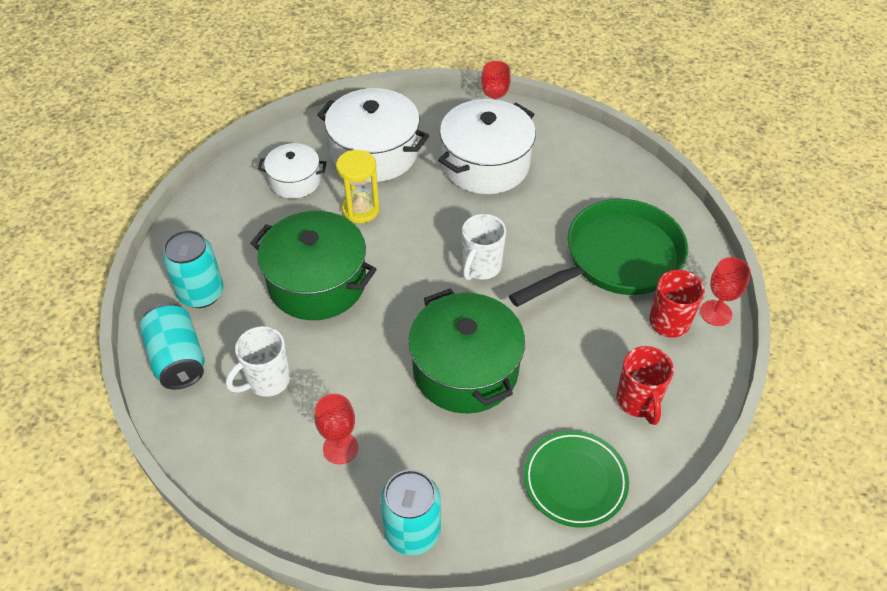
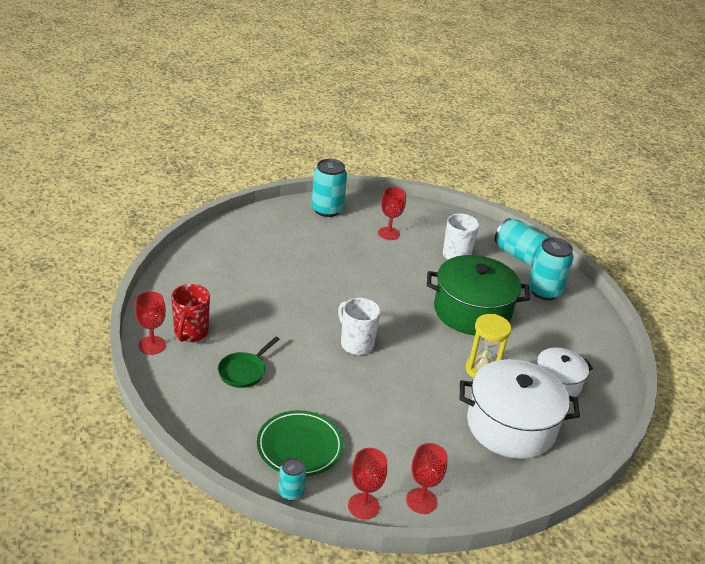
camera: 155 degrees right, 15 degrees down
(465, 369) = (334, 280): green pot -> none
(481, 267) = (356, 344): white mug -> white mug turned 45 degrees counterclockwise
(485, 164) = (399, 437): white pot -> none
(542, 121) = (363, 506): none -> red goblet
(575, 481) = (242, 240): green plate -> green plate (299, 447)
(599, 142) = (291, 492): none -> turquoise can
(616, 259) = (244, 371): green pan -> green pan, size x0.43
(638, 401) = (208, 281): red mug -> none

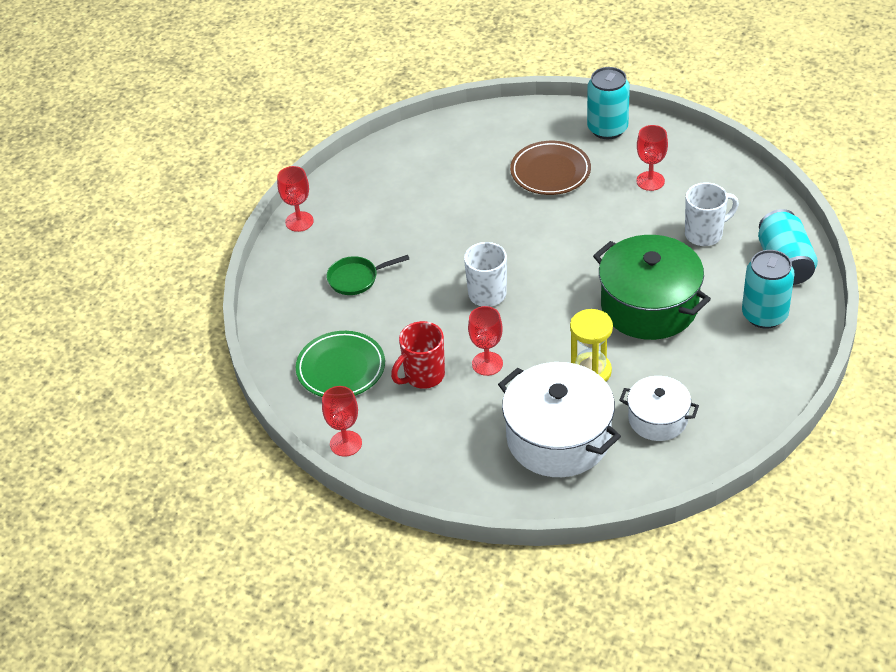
camera: 45 degrees right, 10 degrees up
(190, 333) = (342, 222): red mug -> red mug (423, 376)
(291, 492) = (297, 404): turquoise can -> none
(316, 248) = (550, 172): none -> brown plate
(421, 501) = (399, 463): red goblet -> red goblet (487, 363)

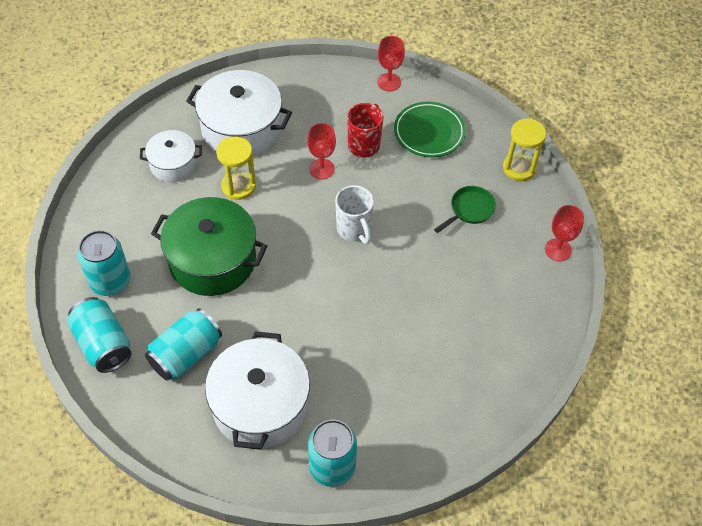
camera: 150 degrees right, 10 degrees up
(274, 303) = (519, 168): none -> yellow hourglass
(550, 172) = (364, 384): brown plate -> none
(650, 181) = (260, 405): red goblet -> white pot
(705, 234) = (186, 354): white mug -> turquoise can

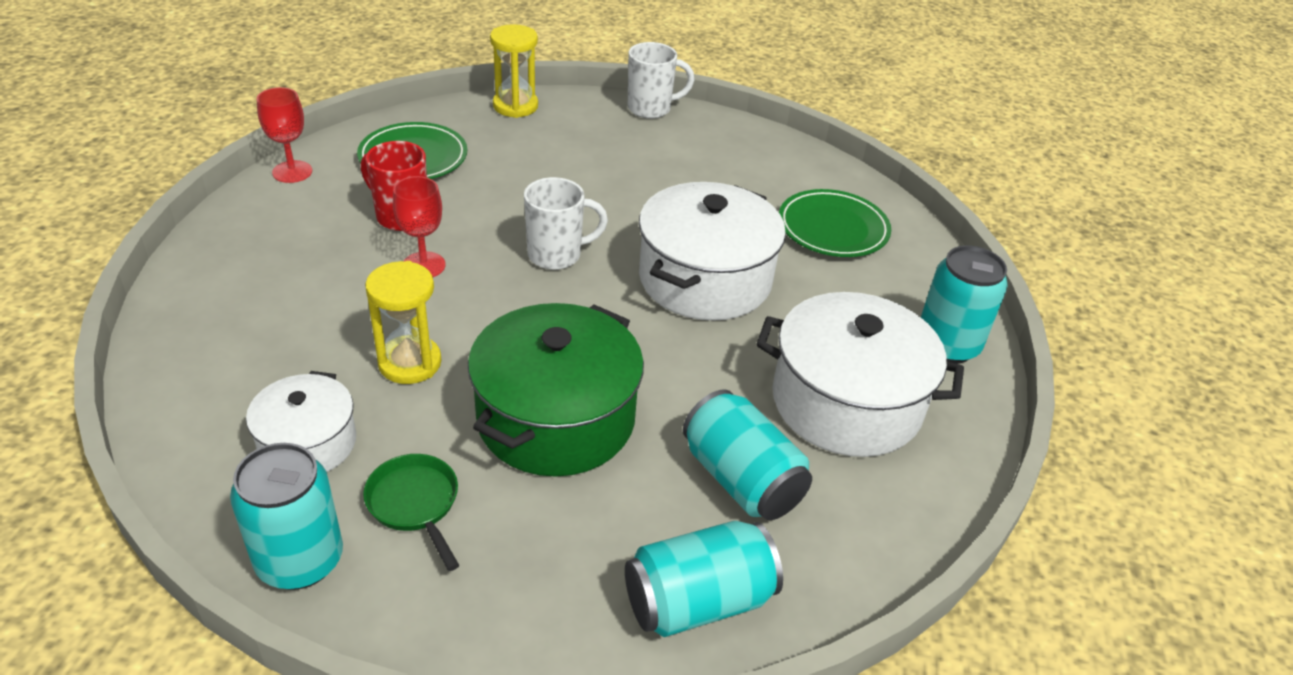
camera: 80 degrees left, 15 degrees down
(110, 282) = (554, 575): turquoise can -> turquoise can (300, 560)
(241, 129) = (280, 340): white pot -> white pot (705, 279)
(444, 388) = (832, 229): none -> green plate
(469, 210) = (564, 154): green pan -> green pan (415, 504)
(558, 250) = (651, 109): red goblet -> white mug

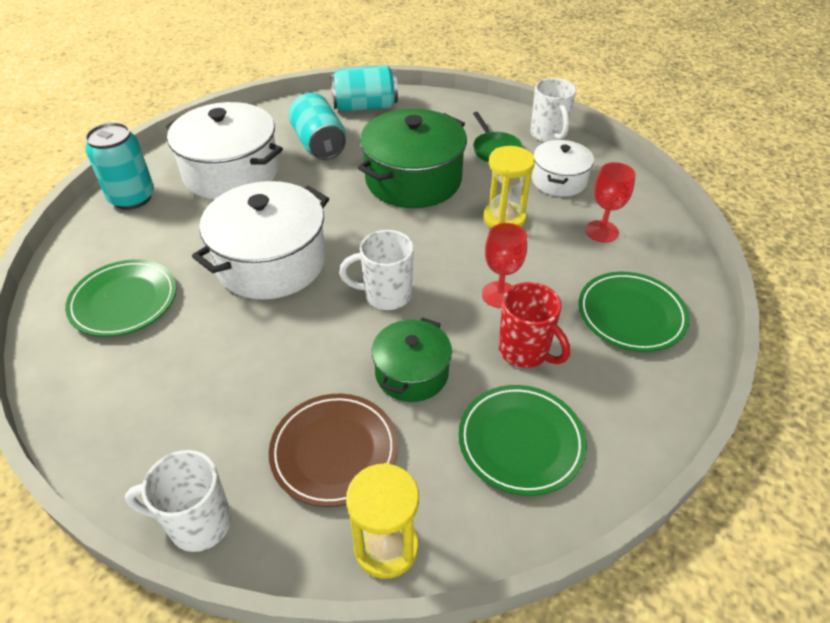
camera: 165 degrees left, 5 degrees up
(271, 256) = (631, 315): none -> green plate
(292, 172) = (652, 428): red goblet -> red goblet (601, 231)
(300, 560) = (548, 135): turquoise can -> white mug
(514, 193) = (411, 373): none -> green pot
(568, 144) = (334, 452): none -> brown plate

